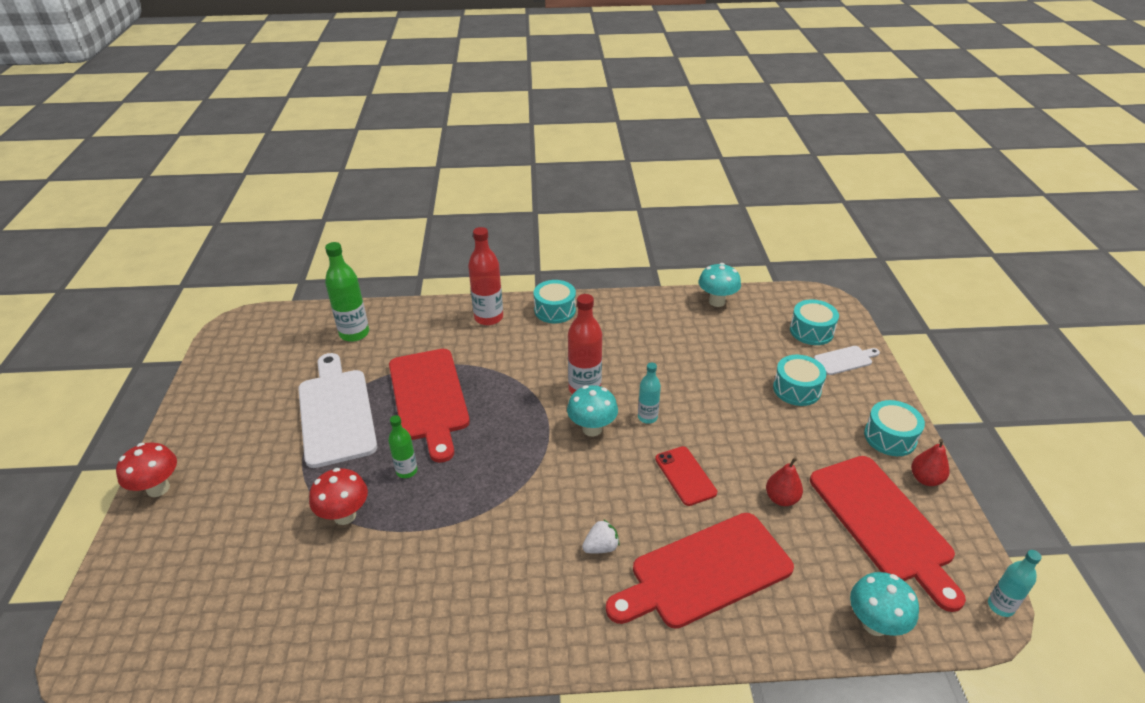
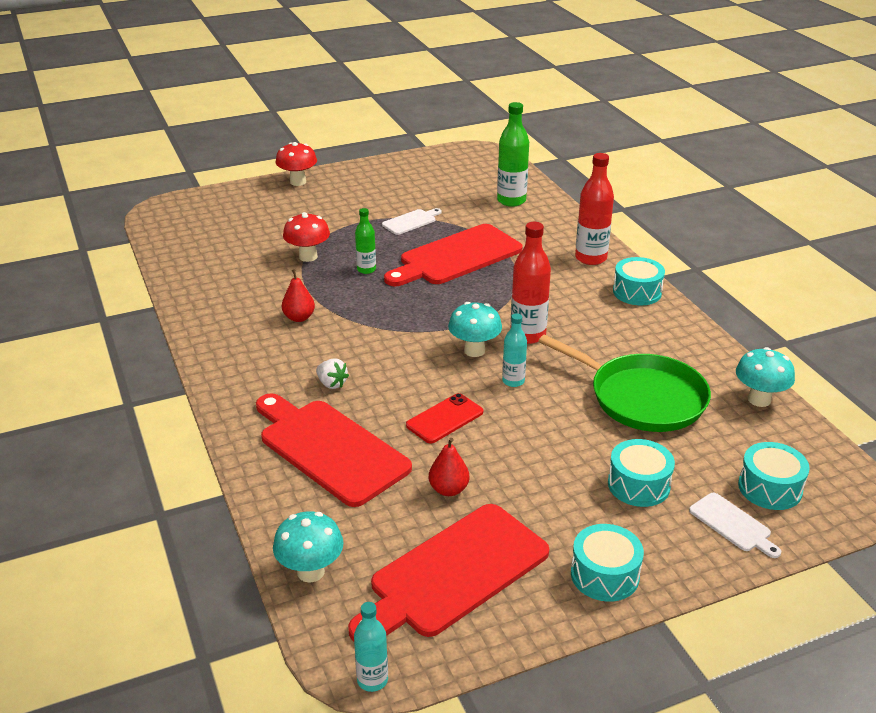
camera: 70 degrees right, 5 degrees down
(336, 412) = (411, 221): white cutting board -> white cutting board, size x0.46
(695, 354) = (642, 398): none -> green pan
(925, 479) = (547, 611): red pear -> red pear (299, 318)

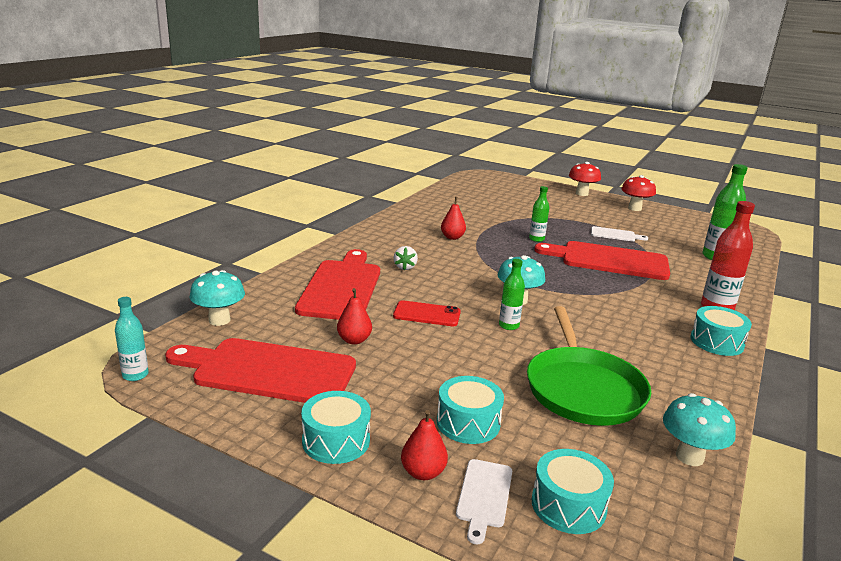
camera: 50 degrees right, 10 degrees down
(308, 257) = (515, 220): red mushroom -> red mushroom (634, 208)
(513, 381) = (509, 326): turquoise bottle -> green bottle
(528, 335) = (572, 314): red bottle -> none
(683, 543) = (423, 472): none -> red pear

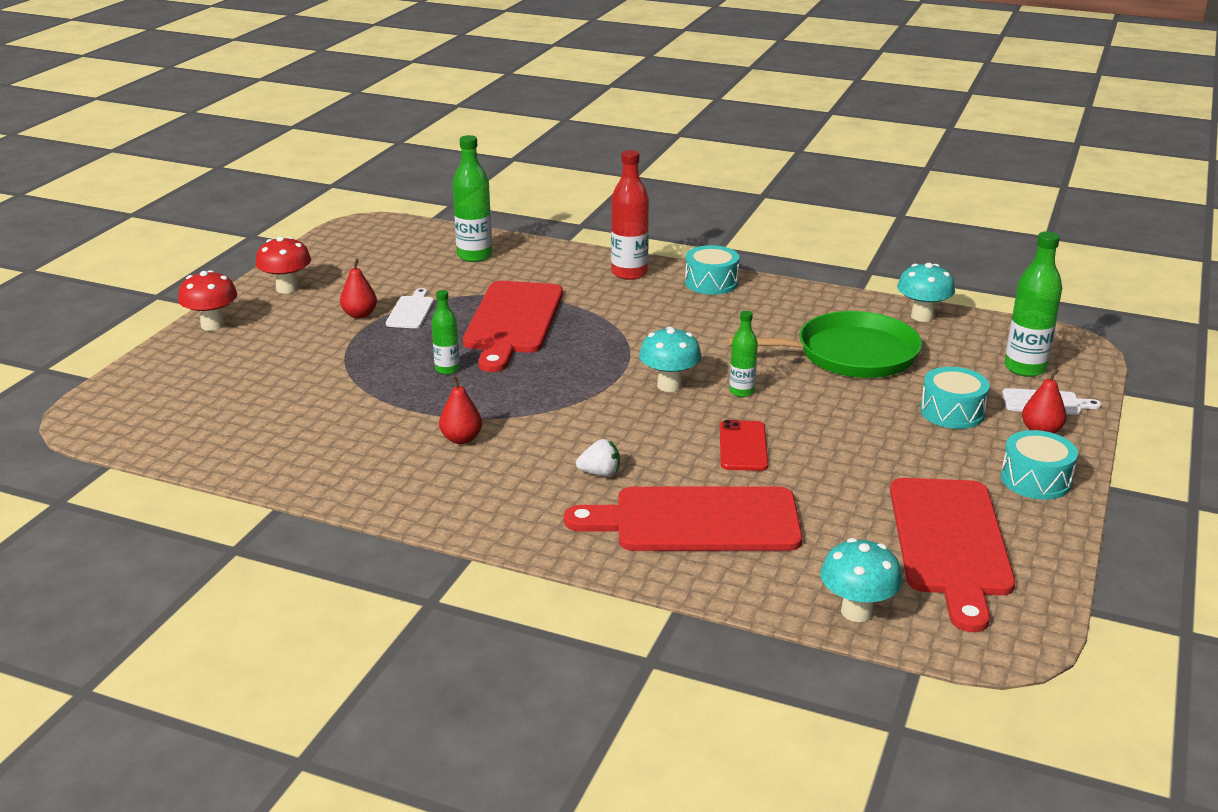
camera: 95 degrees left, 5 degrees up
(135, 375) = (1032, 645): turquoise bottle -> none
(354, 340) = (841, 492): red pear -> red pear (359, 315)
(568, 505) = (1025, 368): turquoise drum -> green bottle

